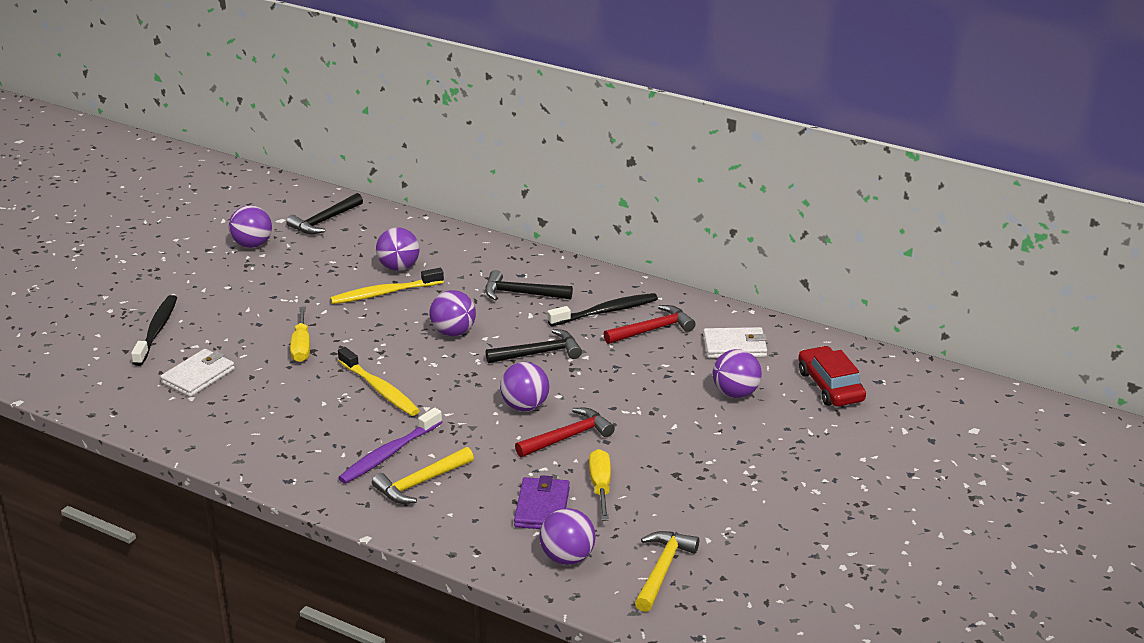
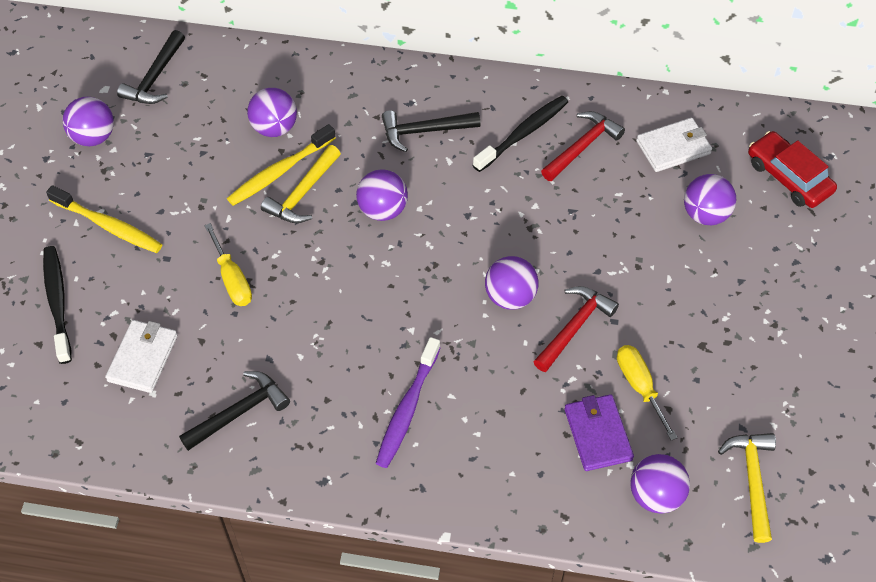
camera: 20 degrees left, 25 degrees up
(380, 389) = (349, 317): yellow toothbrush -> yellow toothbrush (108, 226)
(420, 483) = (461, 440): yellow hammer -> yellow hammer (303, 193)
(539, 353) = (486, 215): black hammer -> black hammer (239, 412)

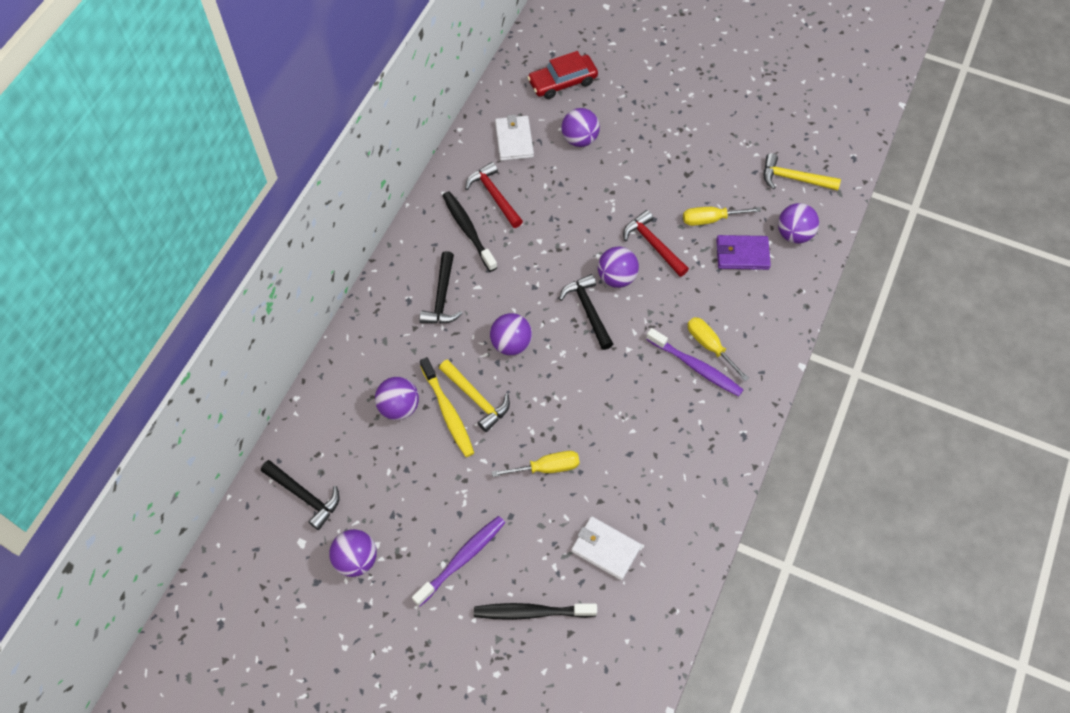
camera: 75 degrees left, 5 degrees up
(108, 226) = (462, 559): yellow toothbrush -> purple toothbrush
(239, 412) = (673, 484): black hammer -> black hammer (588, 310)
(442, 419) = (710, 346): none -> yellow screwdriver

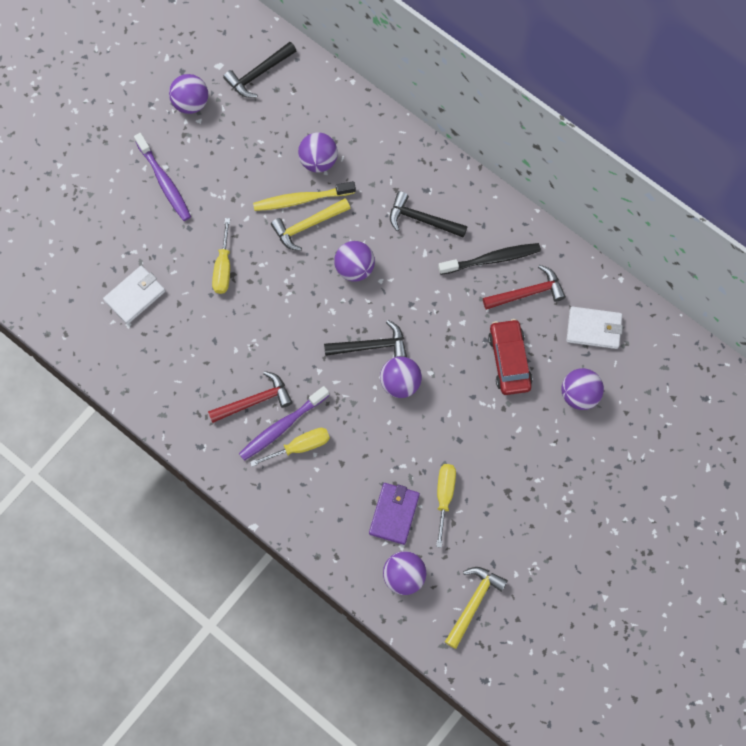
camera: 105 degrees right, 10 degrees up
(531, 612) = (102, 224): black toothbrush -> none
(562, 82) = (662, 398): red car -> red car (509, 360)
(653, 244) = (429, 429): red hammer -> red hammer (254, 401)

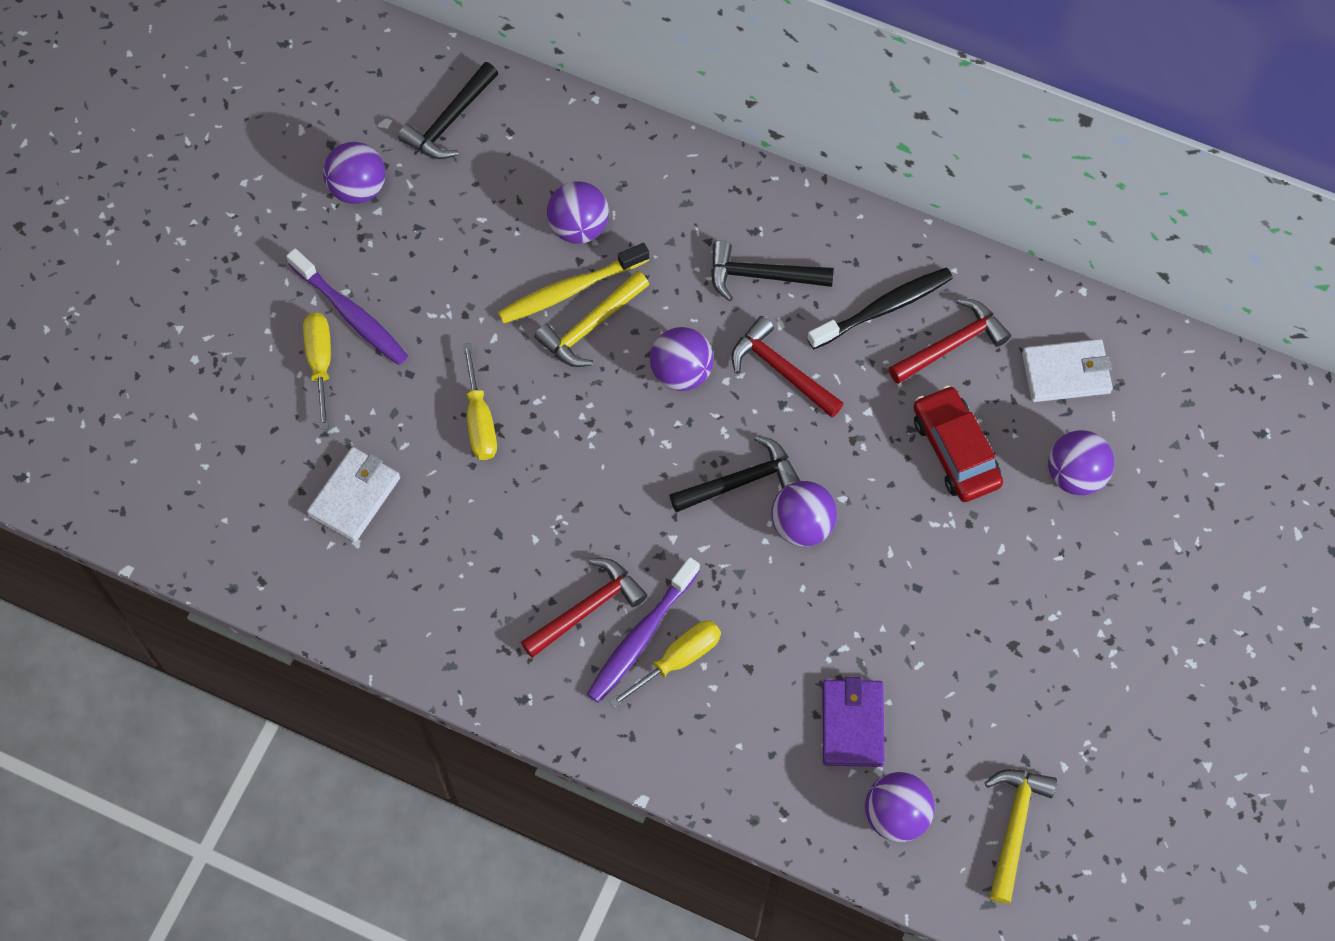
camera: 15 degrees left, 5 degrees down
(416, 283) = (781, 370): none -> red hammer
(444, 496) = (920, 678): yellow screwdriver -> yellow screwdriver (320, 363)

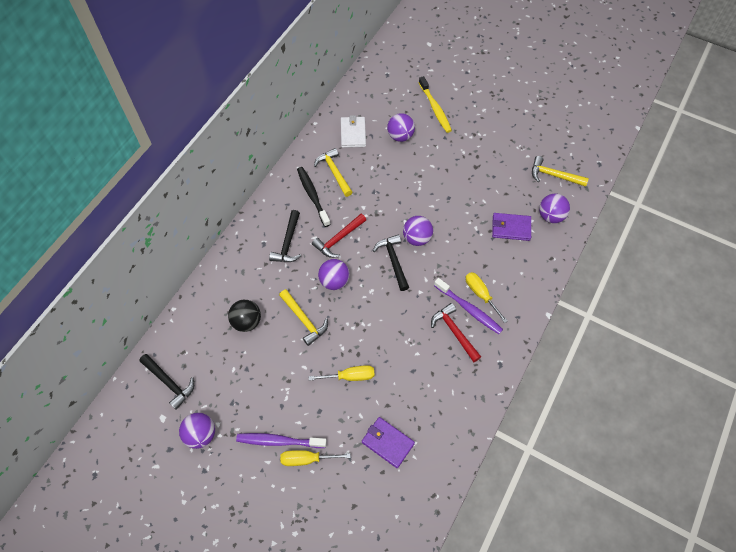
camera: 85 degrees left, 5 degrees down
(351, 314) = (279, 441): purple toothbrush -> purple toothbrush turned 135 degrees counterclockwise
(354, 496) = (387, 443): white wallet -> purple wallet
(570, 290) = (282, 328): yellow toothbrush -> yellow toothbrush (435, 108)
(579, 227) = (247, 322): purple ball -> black ball
(951, 344) = (334, 172): red hammer -> yellow hammer
(955, 450) = (385, 176): red car -> none

